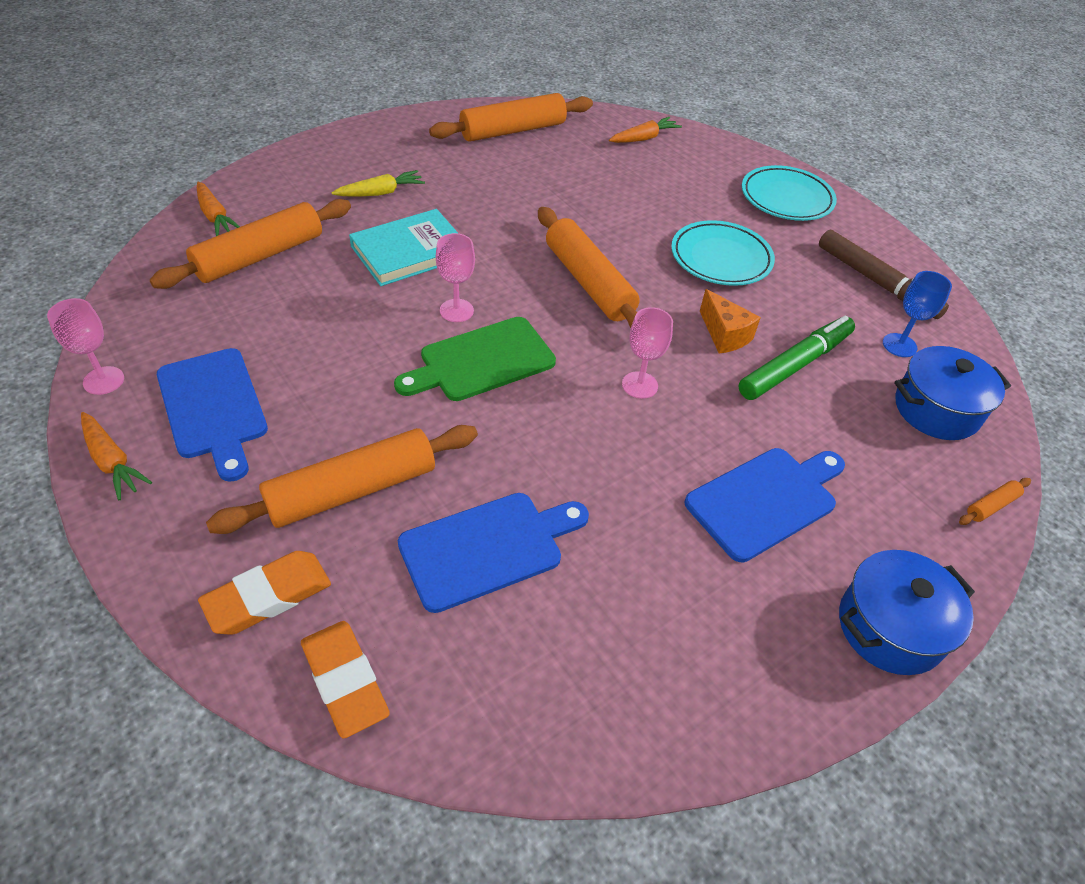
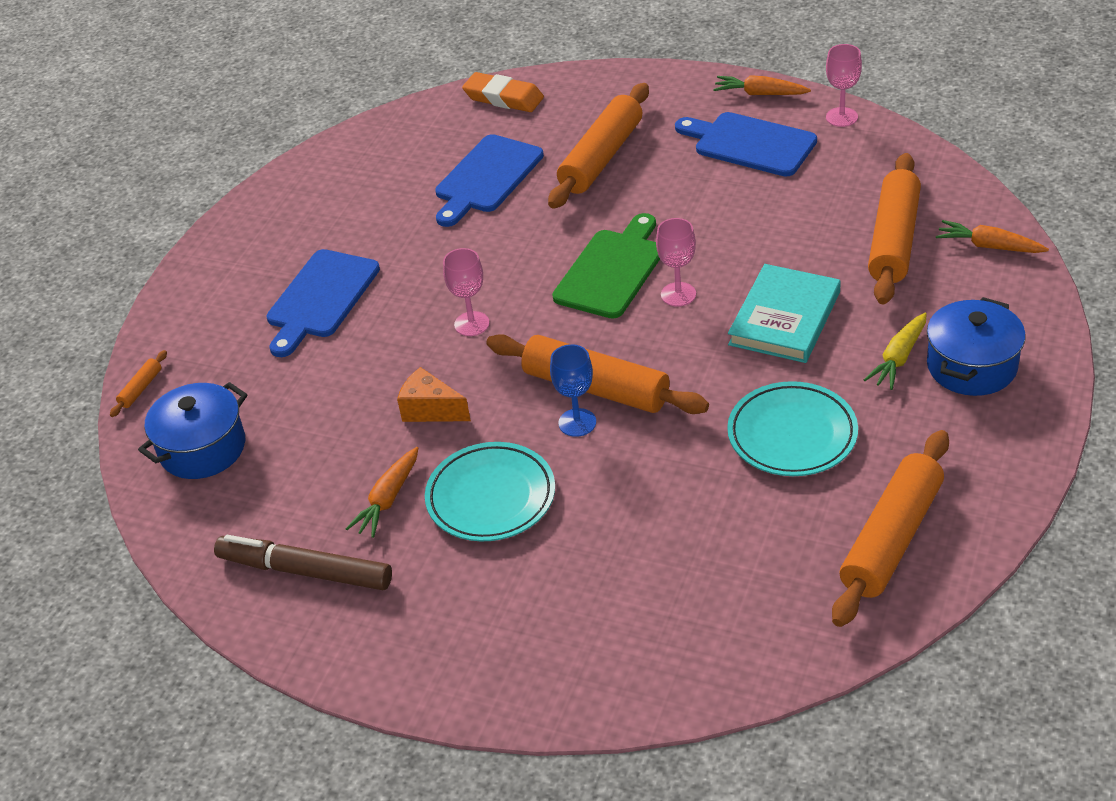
camera: 155 degrees right, 5 degrees down
(268, 596) = (584, 100): orange eraser -> none
(644, 138) = (728, 641): orange carrot -> orange carrot (388, 499)
(786, 198) = (471, 646): turquoise plate -> turquoise plate (792, 435)
(794, 365) = (350, 418): green marker -> none
(890, 627) = (203, 272): blue pot -> blue pot (971, 366)
(899, 345) = (256, 499): blue goblet -> blue goblet (577, 422)

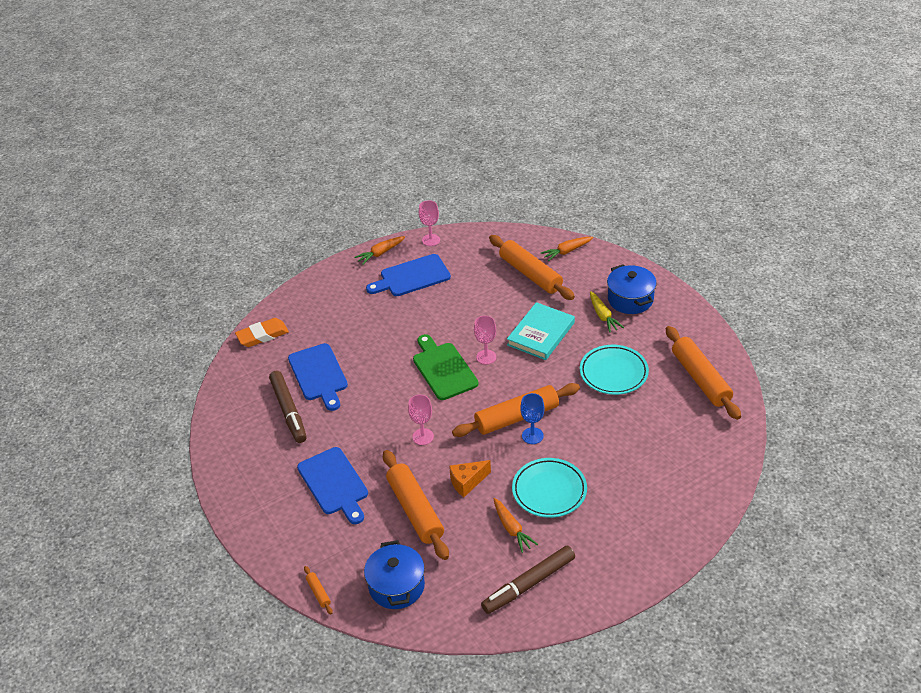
camera: 55 degrees left, 0 degrees up
(402, 192) = (289, 411): none -> brown marker
(601, 157) = (357, 328): orange rolling pin -> orange rolling pin (415, 510)
(784, 318) = (541, 334): turquoise book -> turquoise book turned 60 degrees clockwise

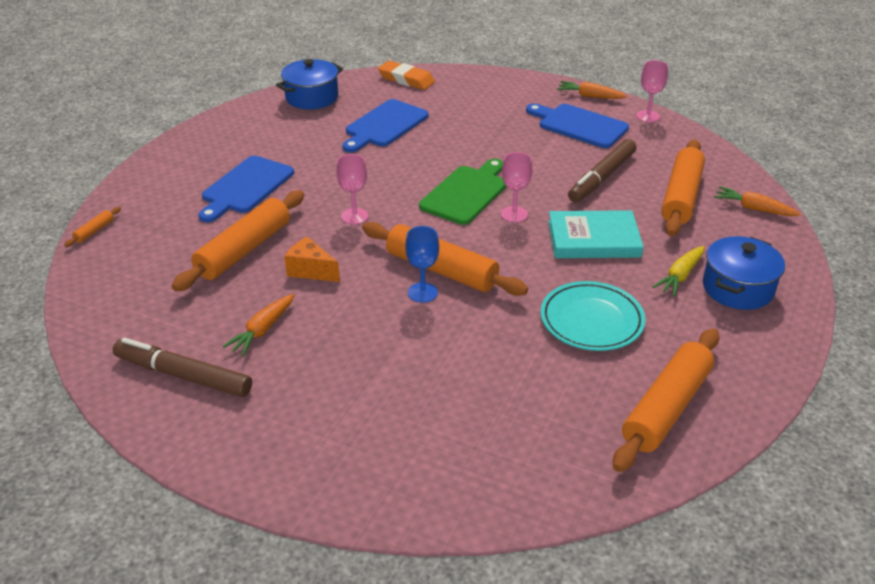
camera: 55 degrees right, 5 degrees down
(289, 411) = (322, 127): brown marker -> brown marker (602, 177)
(396, 586) = (128, 277): blue pot -> blue pot (312, 97)
(549, 491) = (344, 338): turquoise plate -> none

